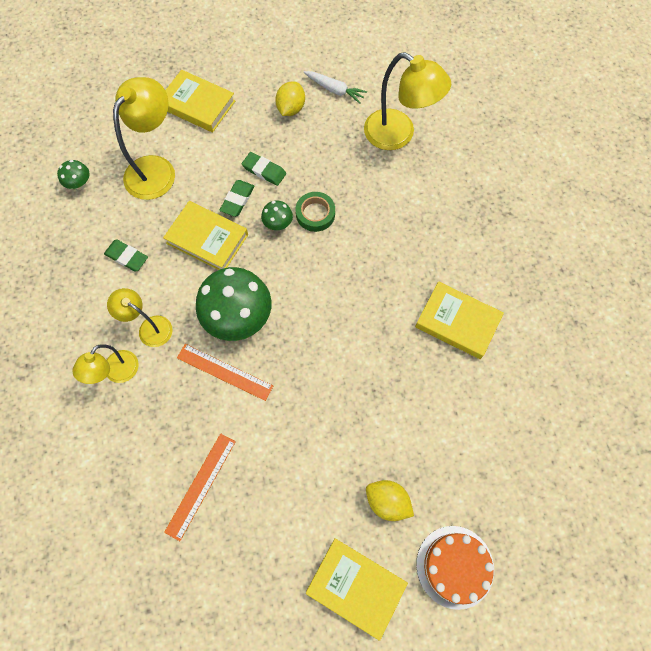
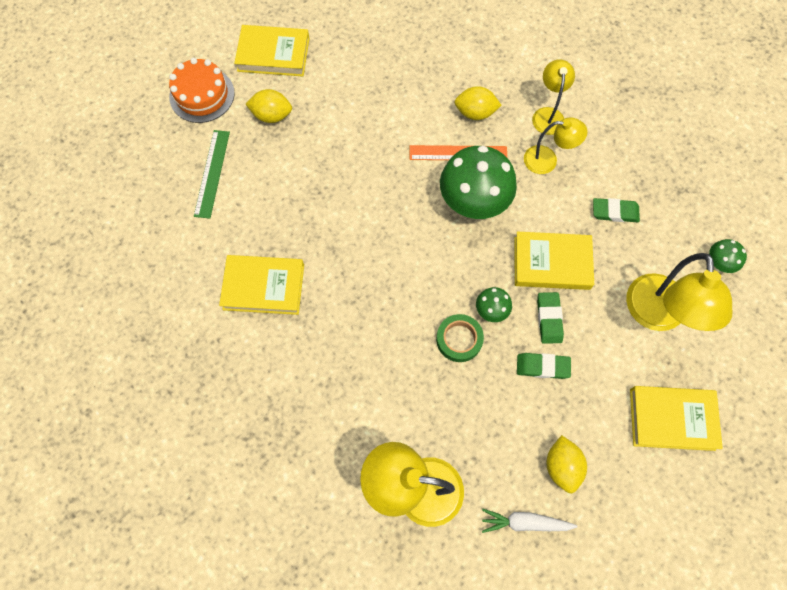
camera: 155 degrees right, 0 degrees up
(183, 407) = (475, 113): none -> yellow lemon
(201, 485) = (425, 68): orange ruler -> none
(471, 459) = (212, 173): none -> green ruler

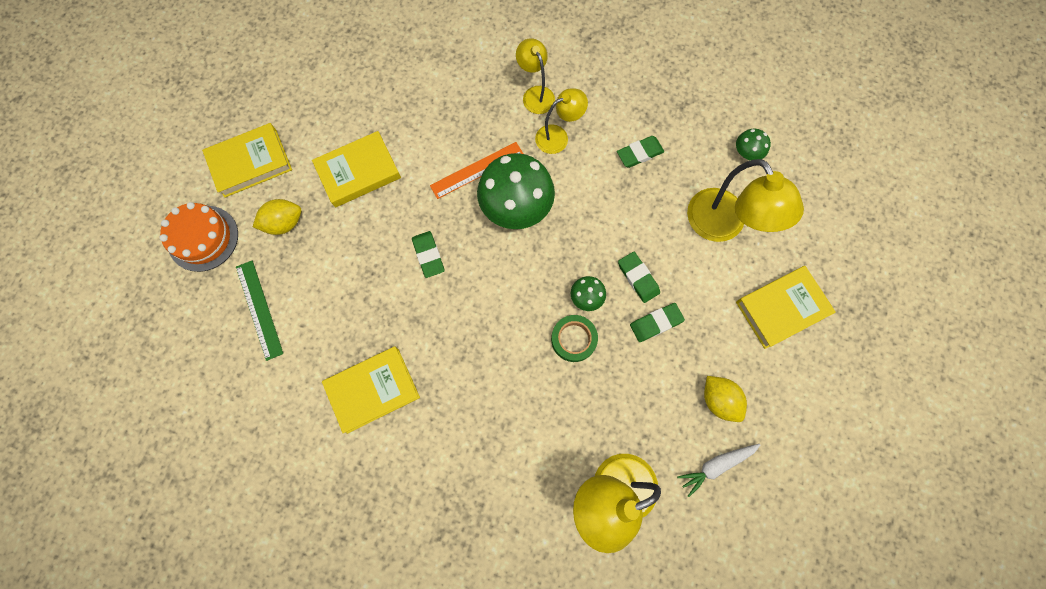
camera: 30 degrees left, 5 degrees up
(374, 202) = (428, 255): none -> green eraser
(475, 113) = (471, 124): yellow lemon -> none
(551, 263) = (613, 227): yellow book -> yellow book (358, 172)

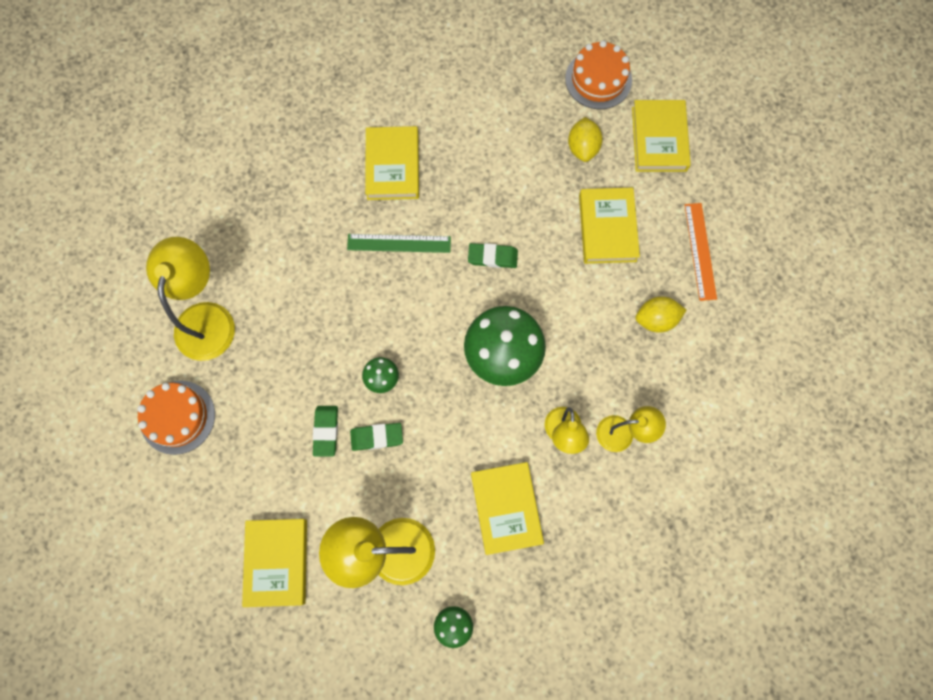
camera: 115 degrees right, 0 degrees up
(259, 309) = (509, 103): green ruler -> green ruler (399, 243)
(477, 170) = (560, 337): orange ruler -> orange ruler (700, 251)
(573, 339) = (350, 349): green tape -> none
(639, 153) = (506, 508): green eraser -> yellow book
(716, 465) = (177, 417): white carrot -> orange cake
(718, 400) = (228, 451): yellow lemon -> yellow lemon (656, 319)

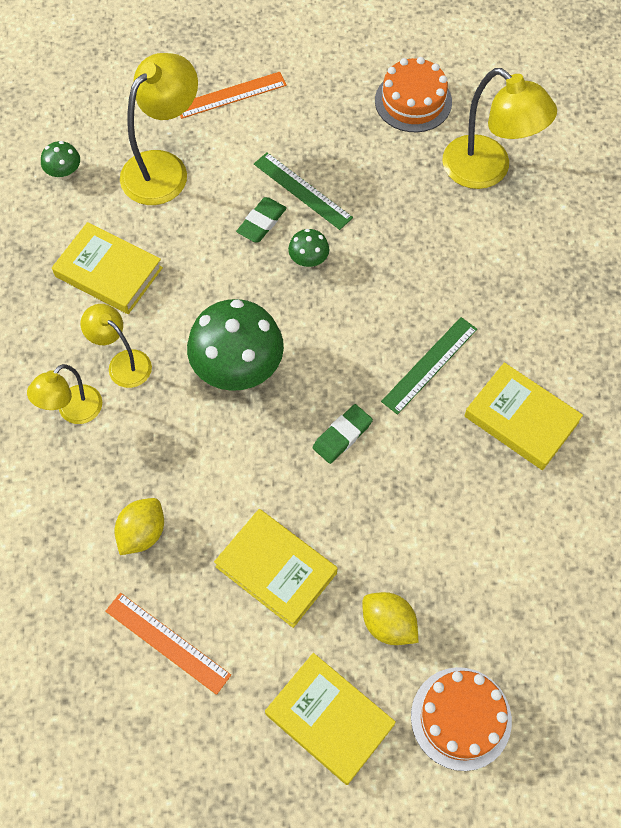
camera: 130 degrees right, 10 degrees down
(277, 562) = (231, 95): yellow book -> orange ruler
(326, 431) = (302, 190): green eraser -> green ruler

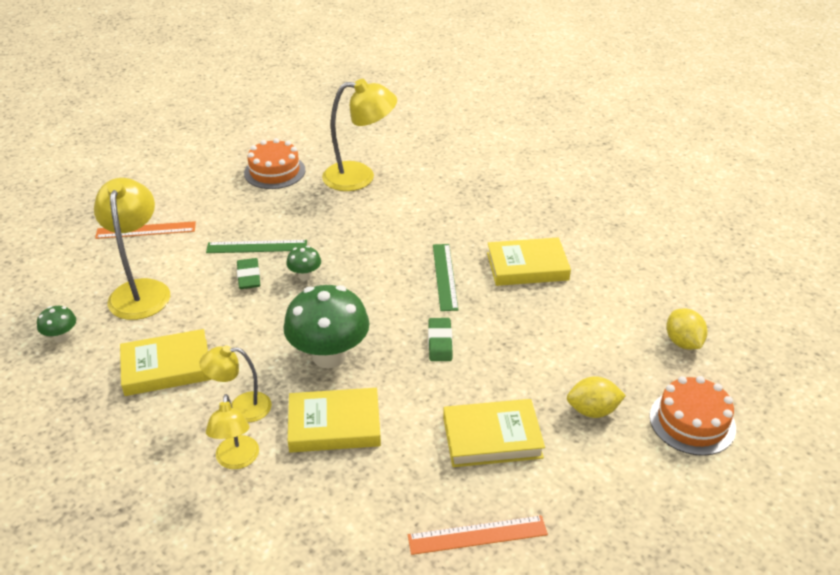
camera: 45 degrees left, 25 degrees down
(142, 533) = (378, 489): yellow lemon -> yellow lemon (683, 342)
(231, 95) = (146, 230): orange ruler -> orange ruler turned 60 degrees clockwise
(329, 719) = (629, 486): yellow book -> yellow book (334, 425)

